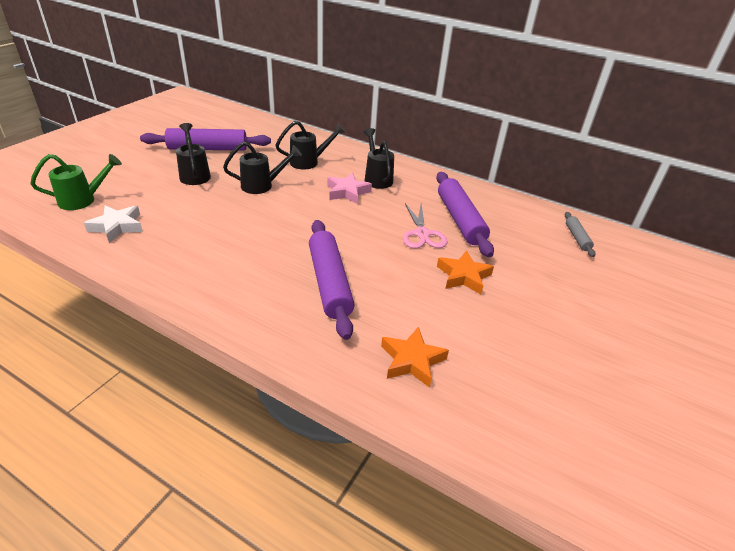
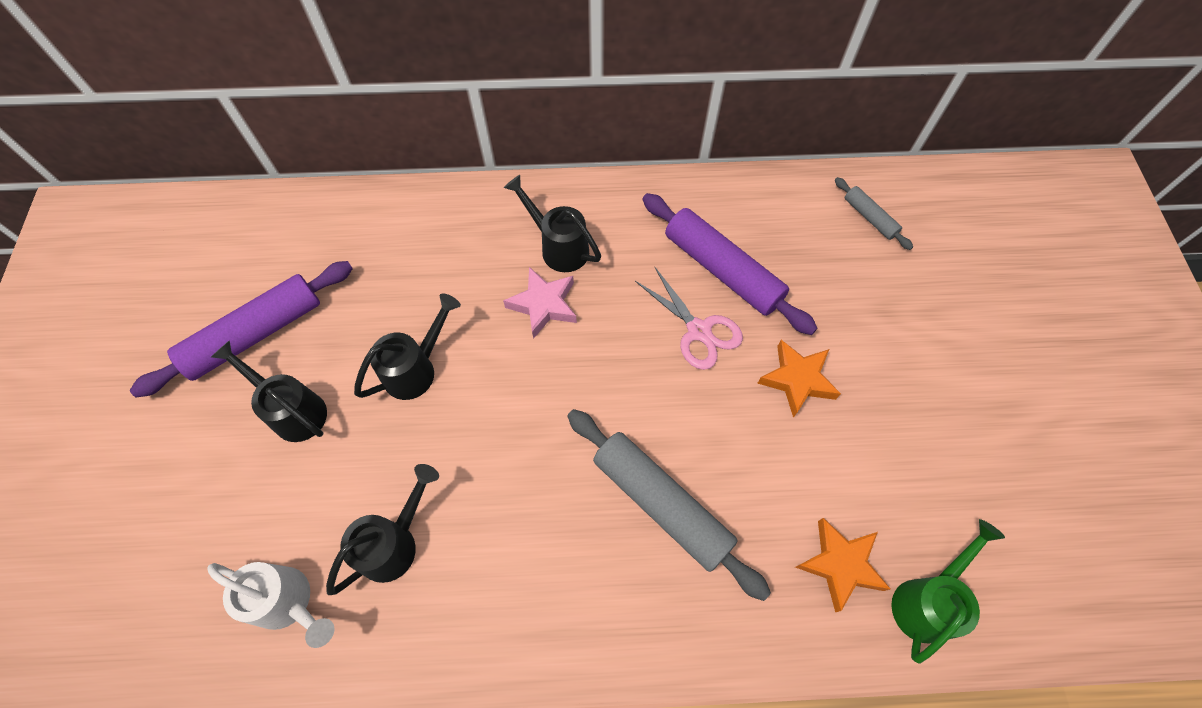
camera: 30 degrees left, 25 degrees up
(83, 200) = (177, 586): green watering can -> green watering can (927, 599)
(117, 227) = (290, 603): white star -> white watering can
(309, 162) = (437, 269): black watering can -> black watering can (395, 542)
(330, 283) = (661, 503): purple rolling pin -> grey rolling pin

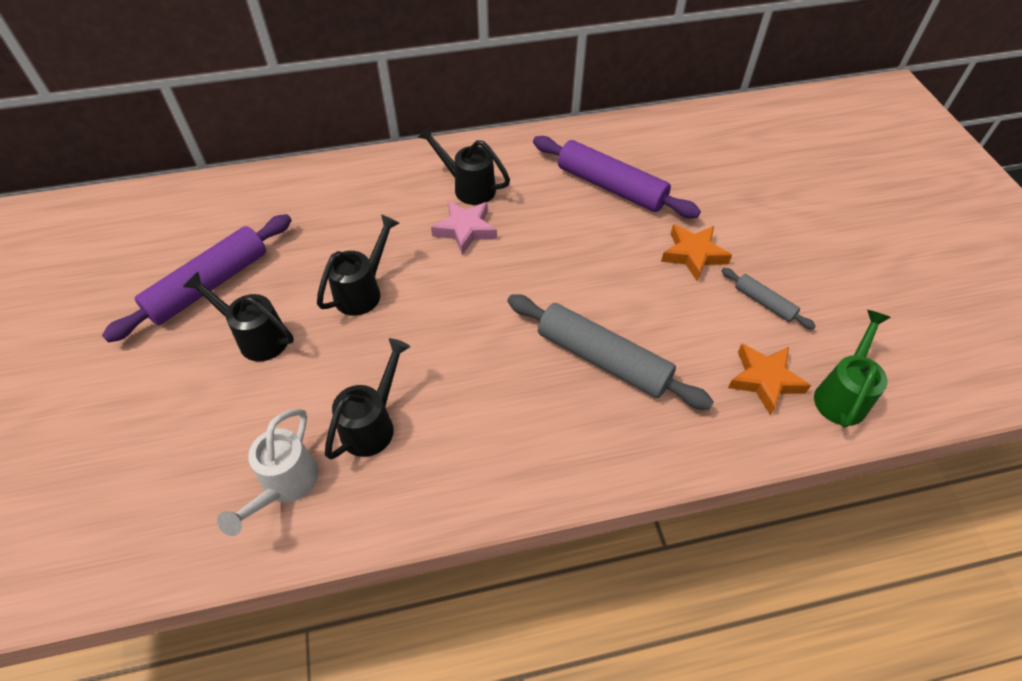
camera: 10 degrees left, 10 degrees down
(290, 603) = (285, 486): white watering can -> white watering can turned 90 degrees clockwise
(699, 331) = (602, 231): pink scissors -> none
(869, 217) = (720, 137): grey rolling pin -> grey rolling pin (764, 303)

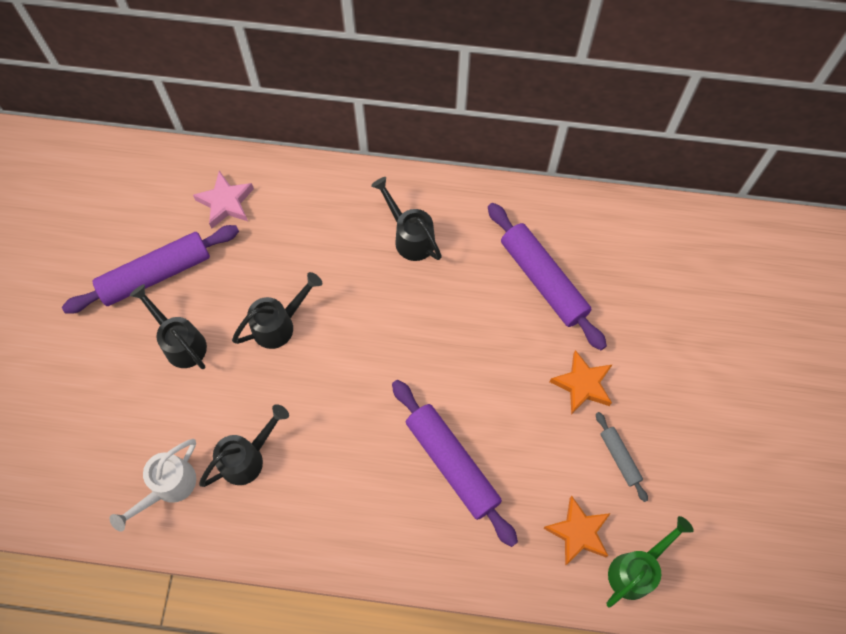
camera: 20 degrees right, 15 degrees up
(465, 230) = (389, 286): pink star -> pink star (226, 203)
(603, 359) = (452, 464): grey rolling pin -> purple rolling pin

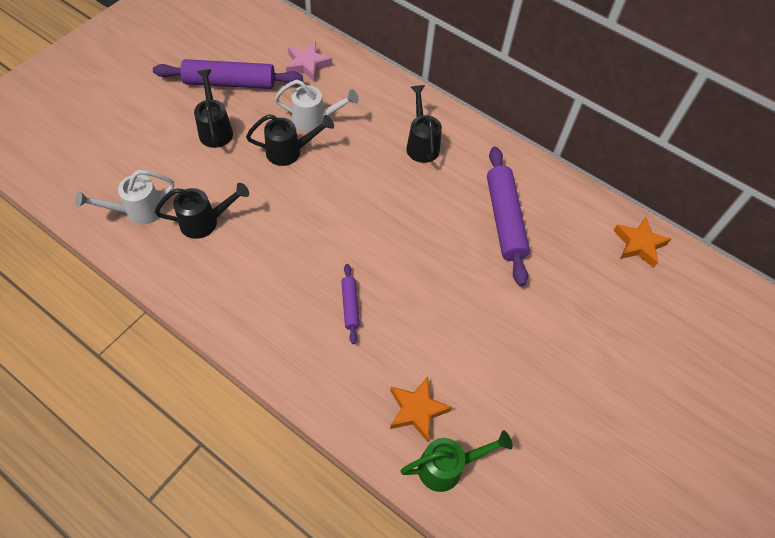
camera: 25 degrees right, 10 degrees down
(281, 270) = (315, 120): none -> white watering can
(452, 464) = (350, 306): purple rolling pin -> purple rolling pin, size x0.50
(582, 384) = (490, 305): orange star -> orange star (639, 244)
(619, 458) = (487, 374): grey rolling pin -> none

